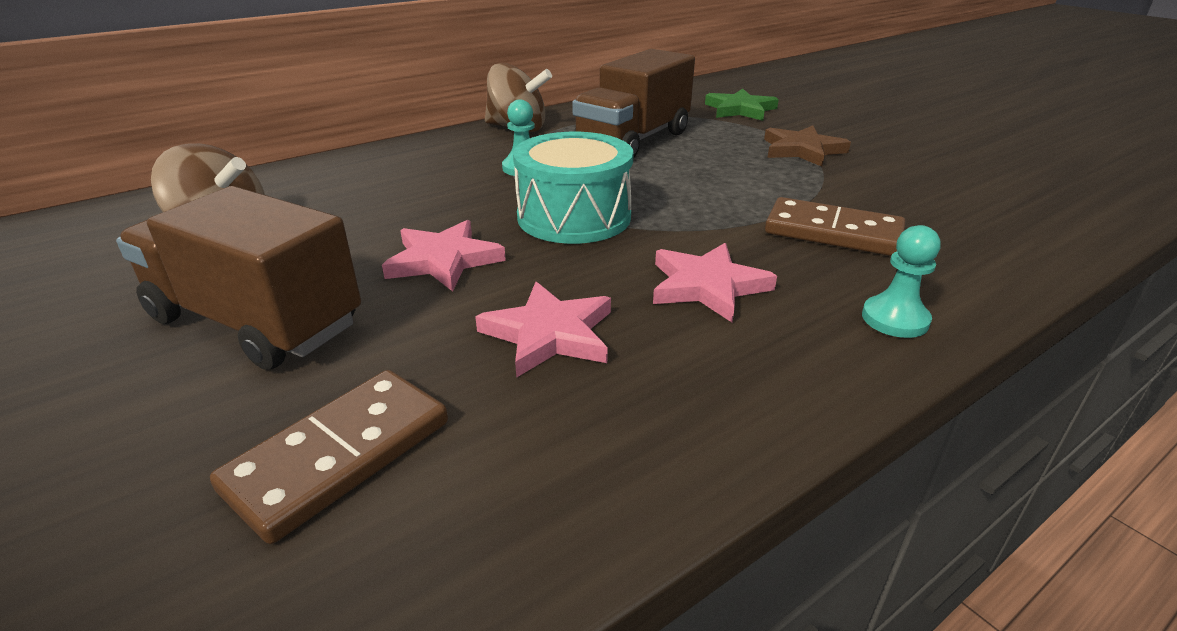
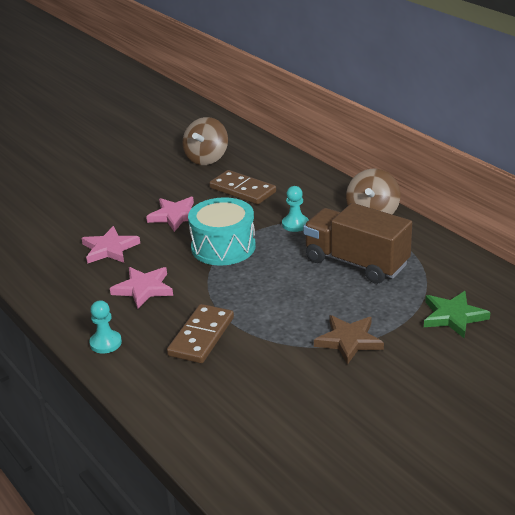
camera: 90 degrees right, 0 degrees up
(255, 321) = (129, 185): brown truck -> none
(339, 455) = (50, 218): brown domino -> brown domino (242, 190)

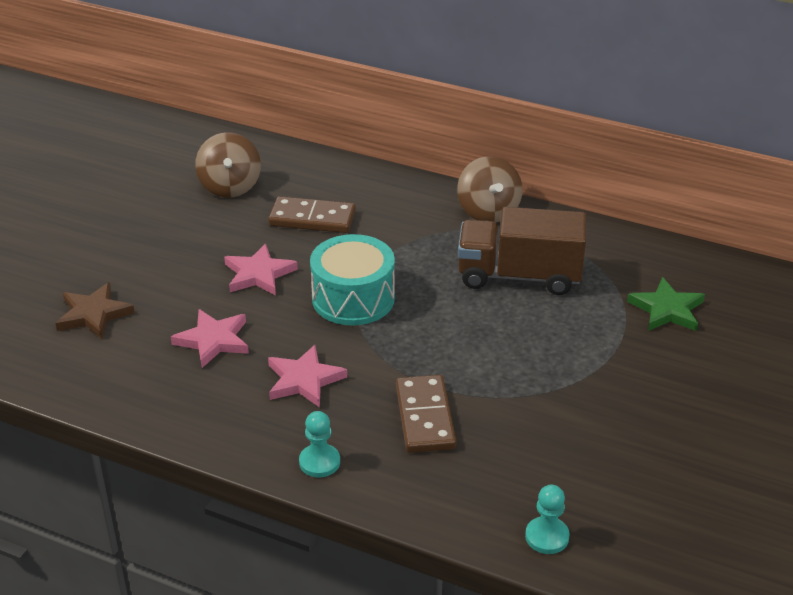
camera: 30 degrees left, 5 degrees up
(295, 224) = (412, 247): turquoise pawn -> turquoise pawn (547, 537)
(349, 341) = (587, 370): brown star -> brown star (93, 314)

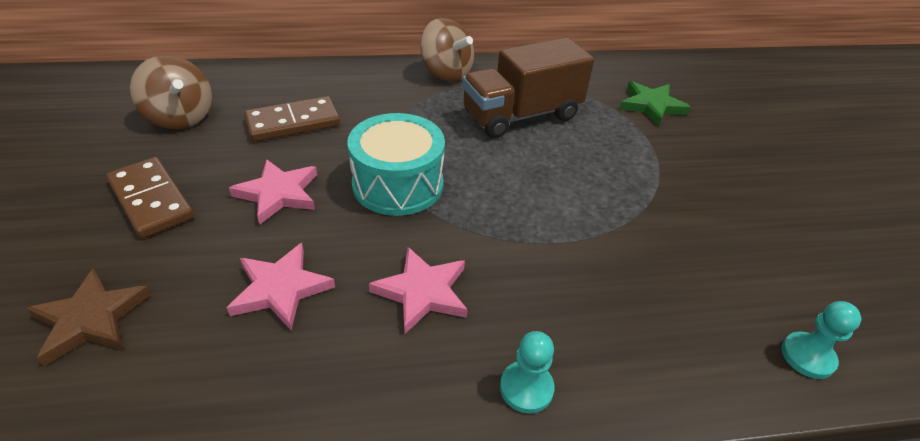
camera: 35 degrees left, 5 degrees up
(425, 417) = (577, 278): brown domino -> brown domino (151, 200)

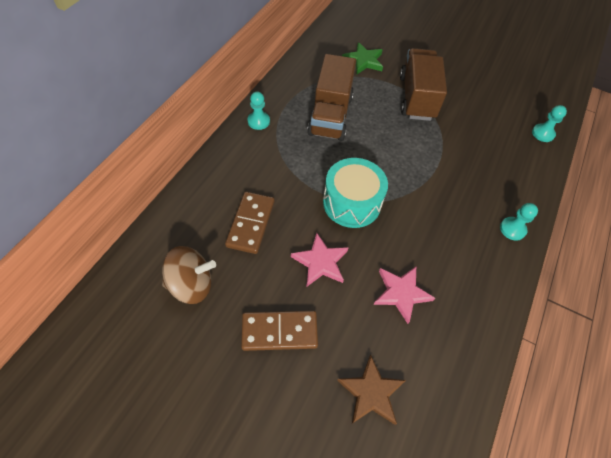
camera: 55 degrees left, 15 degrees up
(422, 292) = (439, 235): pink star -> none
(446, 73) = (258, 121): brown spinning top -> turquoise pawn
(658, 173) = (417, 97): none -> brown truck

